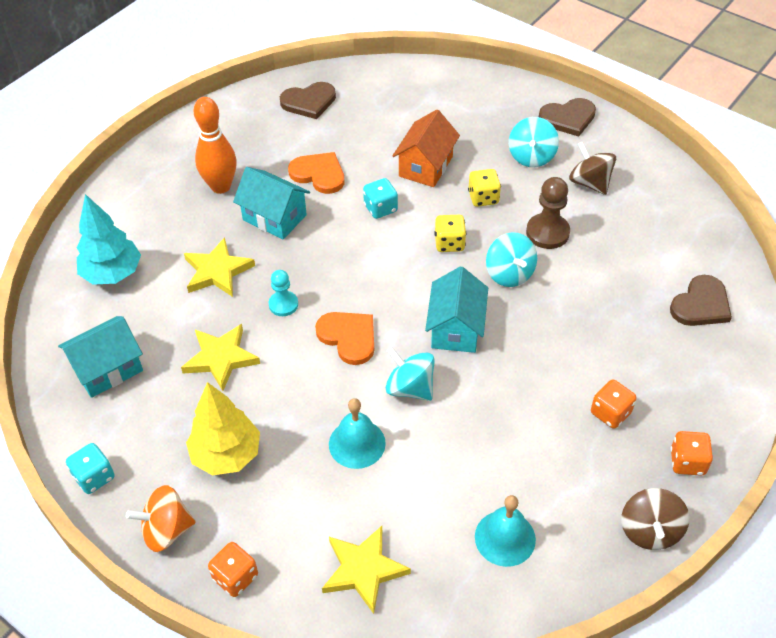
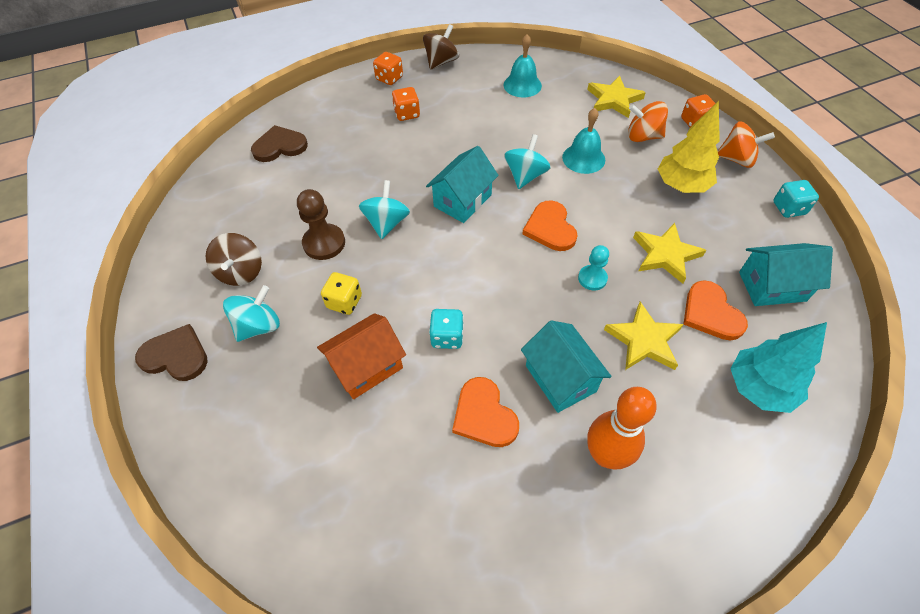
camera: 150 degrees left, 5 degrees up
(163, 318) = (711, 313): none -> orange heart
(297, 515) = (643, 136): none -> orange spinning top
(309, 102) = (429, 555): brown heart -> none
(410, 388) = (525, 176): turquoise spinning top -> turquoise spinning top turned 135 degrees counterclockwise
(449, 243) = (412, 271): yellow dice -> none

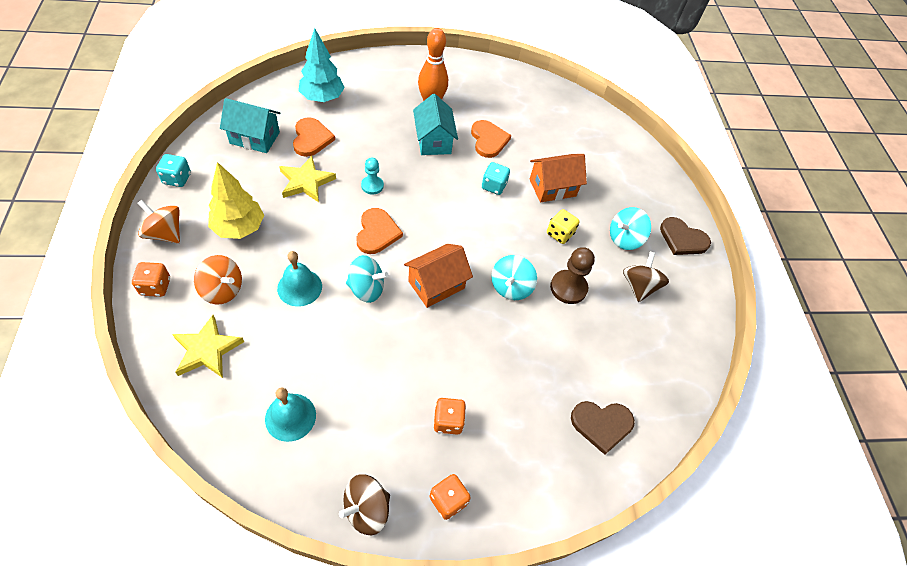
camera: 170 degrees left, 0 degrees up
(462, 200) = (436, 285): turquoise house -> orange house
(525, 176) = (366, 289): turquoise spinning top -> turquoise spinning top turned 120 degrees counterclockwise
(644, 340) = (367, 140): yellow star -> none

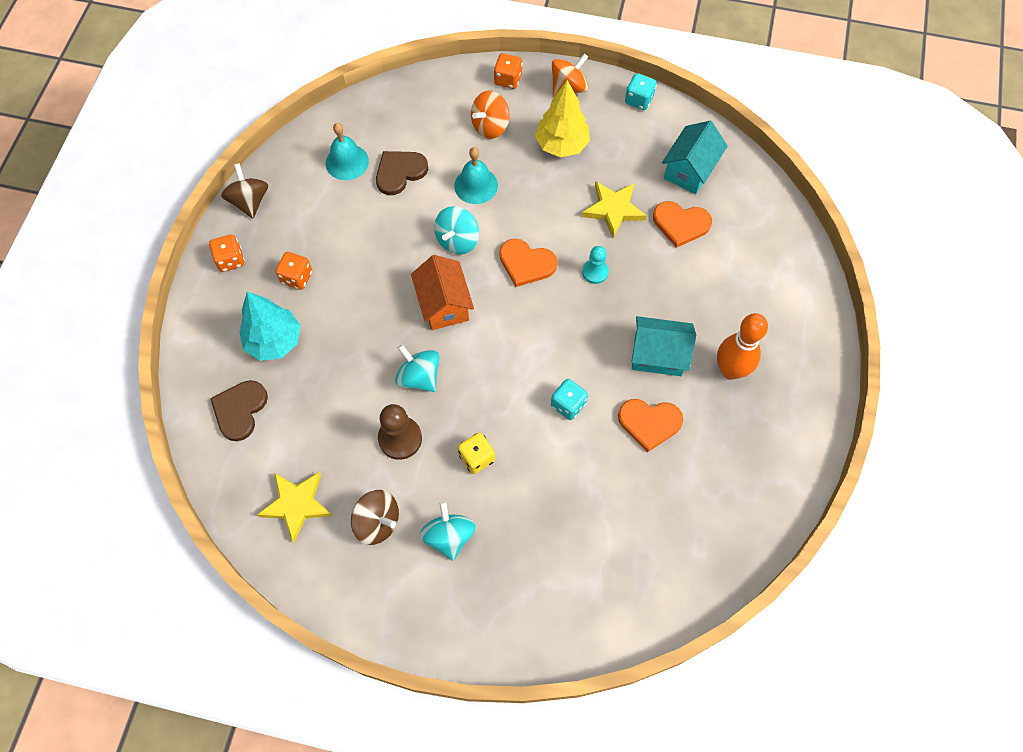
camera: 115 degrees right, 10 degrees up
(207, 350) = (430, 111): yellow star -> yellow star (296, 504)
(322, 98) = (752, 245): turquoise tree -> turquoise tree (274, 341)
(552, 188) = (551, 477): orange house -> none
(682, 239) = (428, 616): brown heart -> brown heart (400, 172)

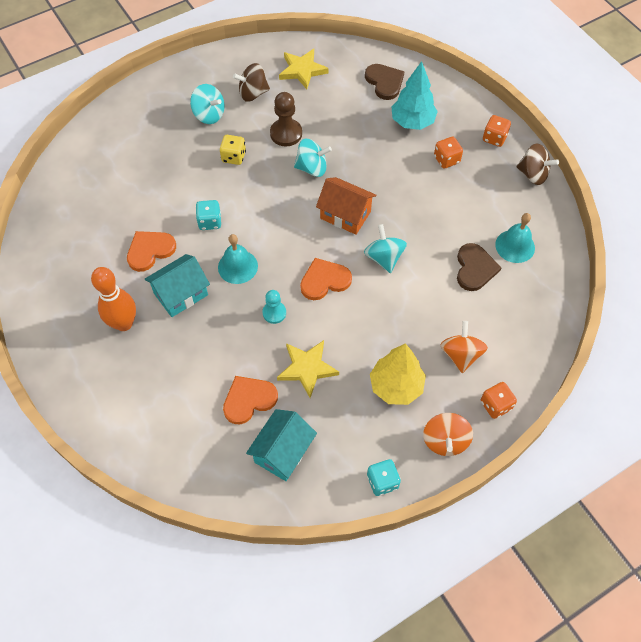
camera: 135 degrees right, 5 degrees down
(476, 185) = (417, 303): turquoise bell -> turquoise bell (237, 266)
(689, 170) = (283, 452): turquoise house -> turquoise house turned 45 degrees clockwise

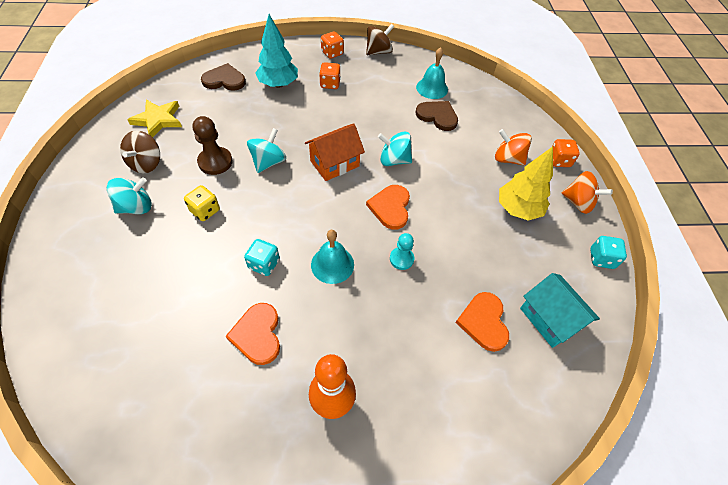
camera: 65 degrees left, 5 degrees down
(181, 294) = (332, 328): turquoise house -> none
(307, 368) = (472, 261): yellow star -> none

